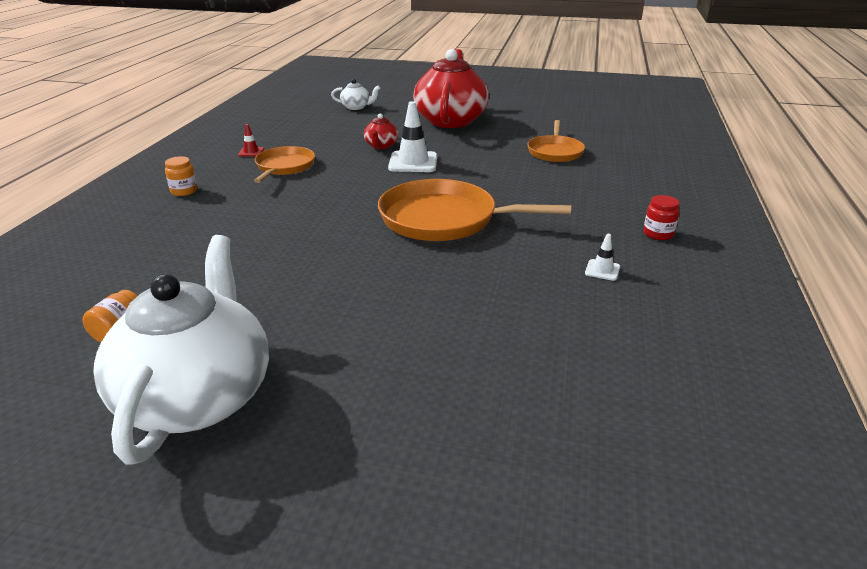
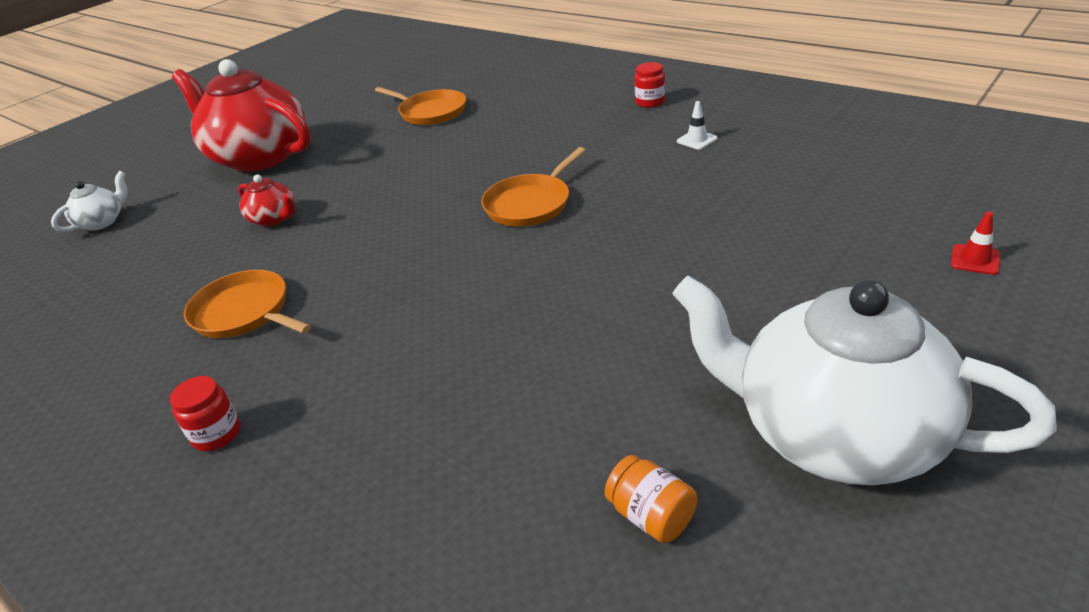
camera: 60 degrees left, 5 degrees up
(184, 191) = (217, 434): orange jar -> red jar
(251, 152) = (142, 344): red traffic cone -> red traffic cone (975, 260)
(413, 162) = (356, 202): white traffic cone -> none
(444, 219) = (530, 204): orange pan -> orange pan, size x0.60

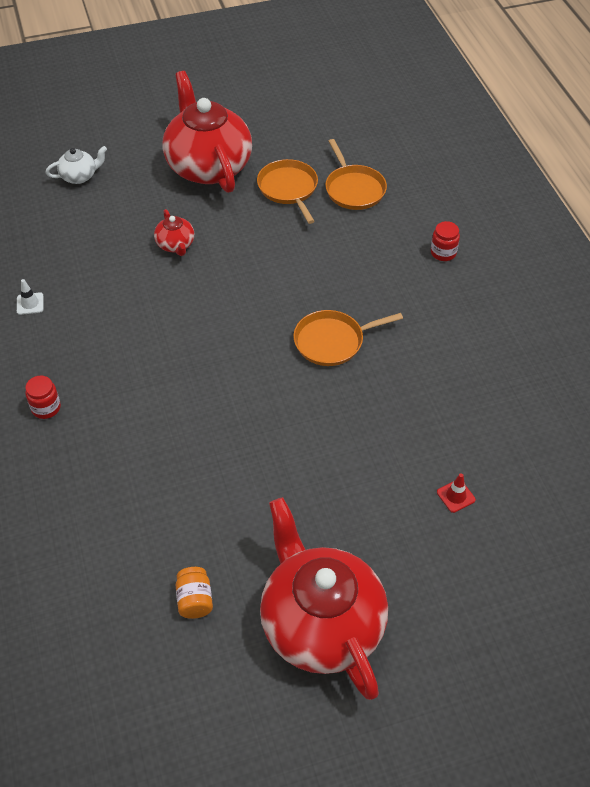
camera: 30 degrees right, 15 degrees up
(245, 312) = (109, 324): orange pan -> orange pan (289, 189)
(650, 102) = (512, 287): red jar -> red jar (443, 253)
(697, 140) = (498, 353): white traffic cone -> white traffic cone (30, 304)
(834, 432) = (321, 623): white teapot -> red teapot
(975, 260) = (535, 583): red traffic cone -> red traffic cone (456, 496)

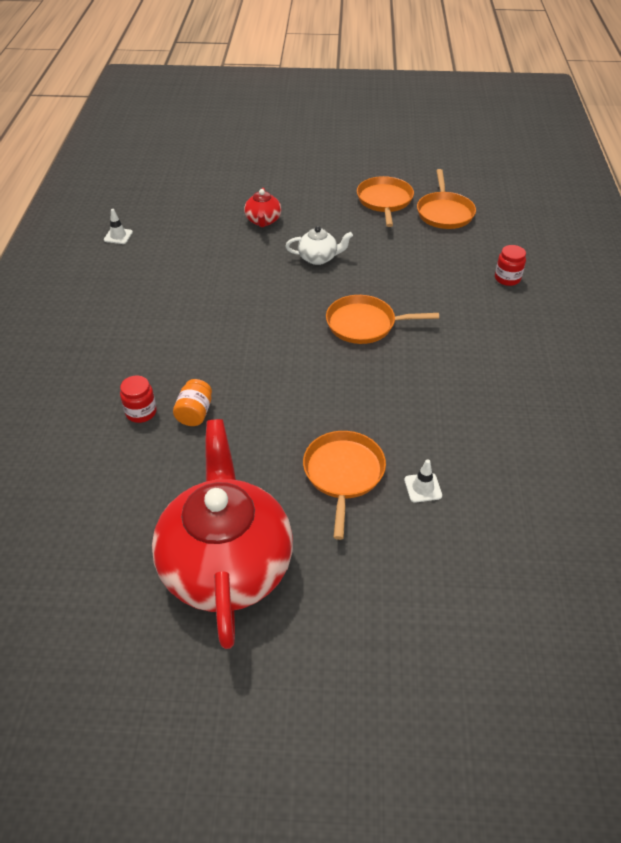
camera: 20 degrees right, 5 degrees down
(46, 408) = (84, 314): red jar -> red jar (141, 412)
(79, 176) = (211, 158): white teapot -> white teapot (318, 258)
(195, 600) = (119, 504): orange jar -> orange jar (195, 413)
(208, 166) = (322, 171): red teapot -> none
(382, 504) = (343, 474): none -> orange pan
(456, 496) = (423, 488): red traffic cone -> white traffic cone

